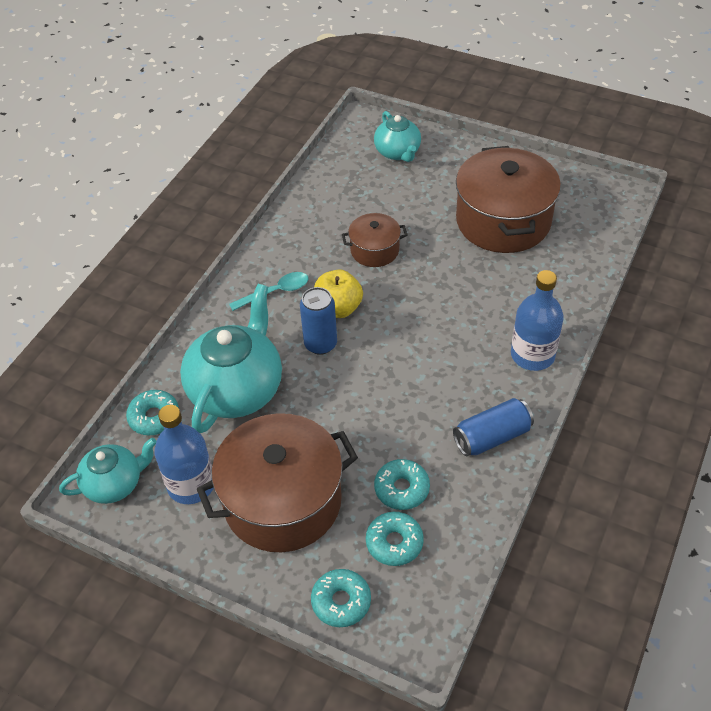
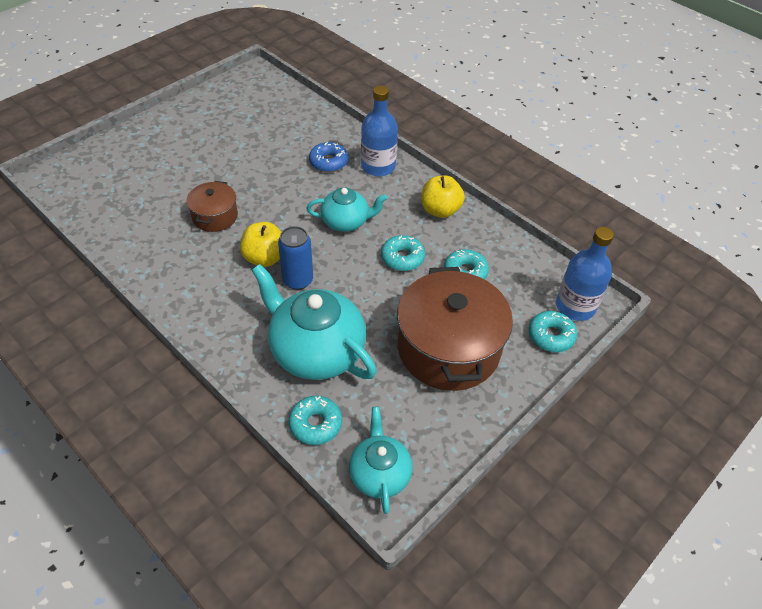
camera: 75 degrees left, 0 degrees up
(191, 485) = (406, 410): blue bottle -> blue bottle (575, 306)
(275, 292) = (218, 295): turquoise spoon -> none
(394, 543) = (510, 290): turquoise donut -> turquoise donut (402, 258)
(397, 152) = (109, 168): turquoise teapot -> turquoise teapot (346, 222)
(492, 437) = (440, 210): blue can -> yellow apple
(503, 221) = (238, 136): brown pot -> none
(511, 308) = (328, 162): none -> blue donut

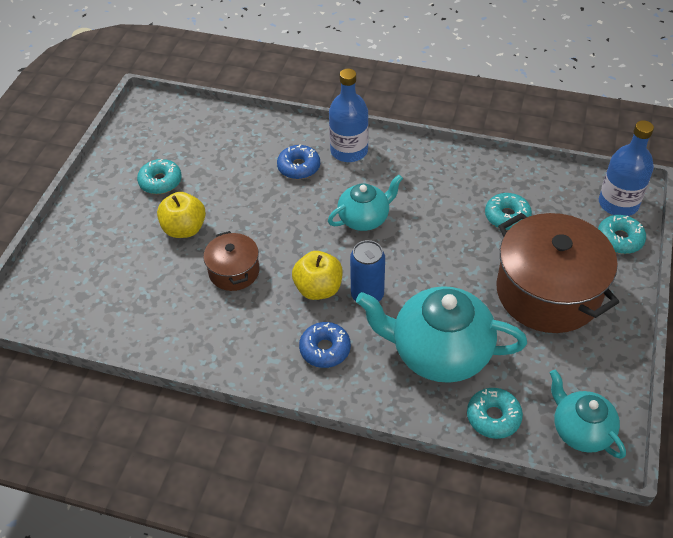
camera: 25 degrees left, 0 degrees up
(231, 305) = (325, 349): none -> blue donut
(402, 258) = (443, 229): turquoise donut -> turquoise donut (160, 181)
(440, 210) = (439, 168): yellow apple -> yellow apple (184, 229)

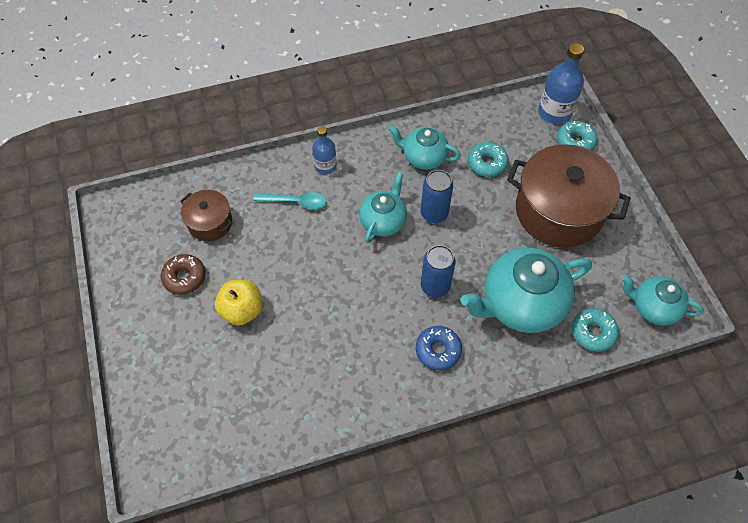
camera: 35 degrees left, 10 degrees up
(160, 181) = (184, 277): turquoise donut -> brown donut
(234, 271) = (315, 325): brown pot -> brown pot (210, 223)
(299, 167) = (295, 202): blue donut -> turquoise spoon
(318, 289) = (394, 302): yellow apple -> none
(349, 151) = (325, 166): blue bottle -> blue bottle, size x0.63
(418, 235) = (434, 213): none -> blue can
(447, 183) = (423, 157): none -> turquoise teapot

